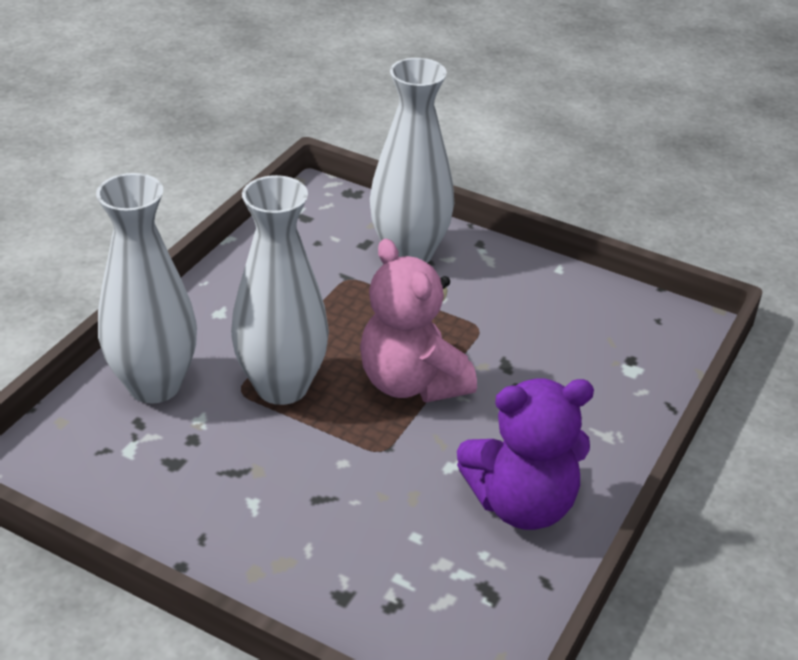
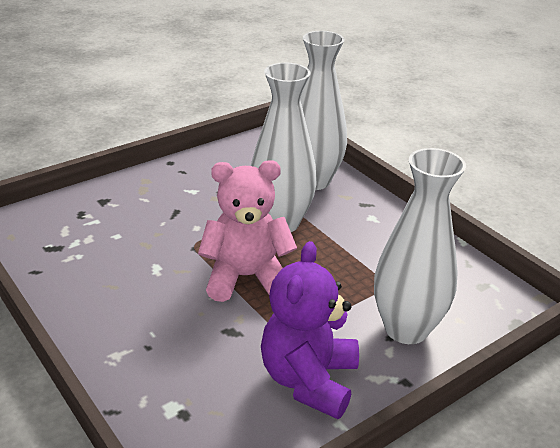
camera: 115 degrees right, 5 degrees down
(522, 504) = (98, 285): purple teddy bear -> purple teddy bear (309, 380)

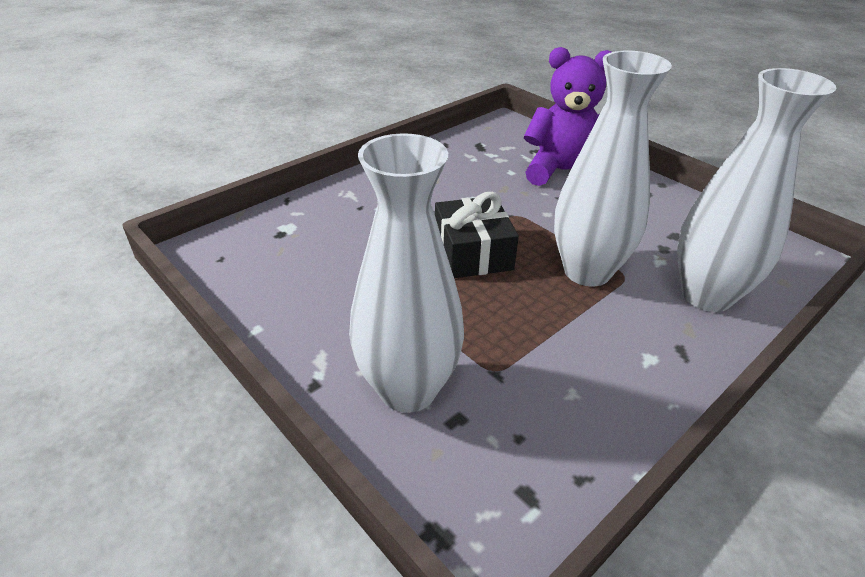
camera: 85 degrees right, 5 degrees up
(246, 277) = (472, 253): pink teddy bear -> black gift
(309, 380) = (318, 305): purple teddy bear -> purple teddy bear (563, 172)

